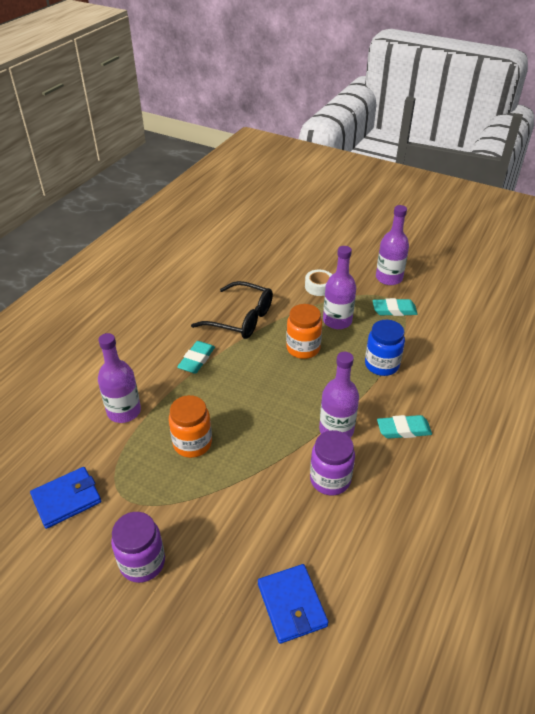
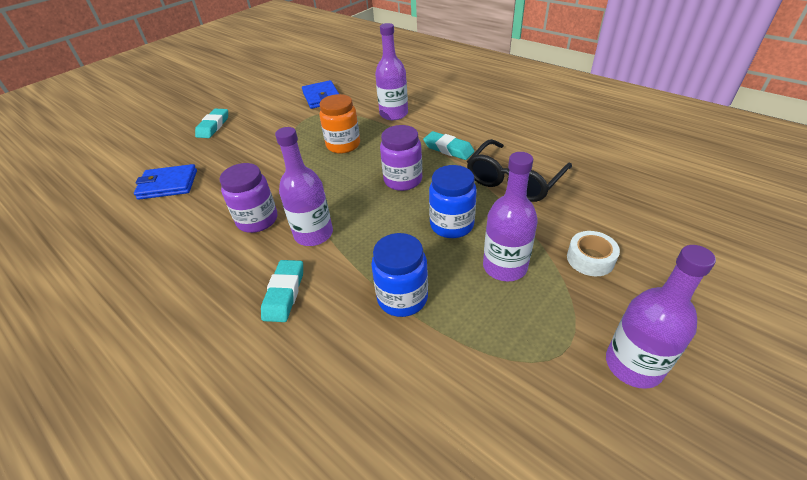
camera: 105 degrees right, 0 degrees up
(142, 562) = (252, 125): purple jar -> purple jar (403, 180)
(303, 348) = (451, 225): orange jar -> blue jar
(394, 310) = (530, 347): turquoise eraser -> turquoise eraser (213, 126)

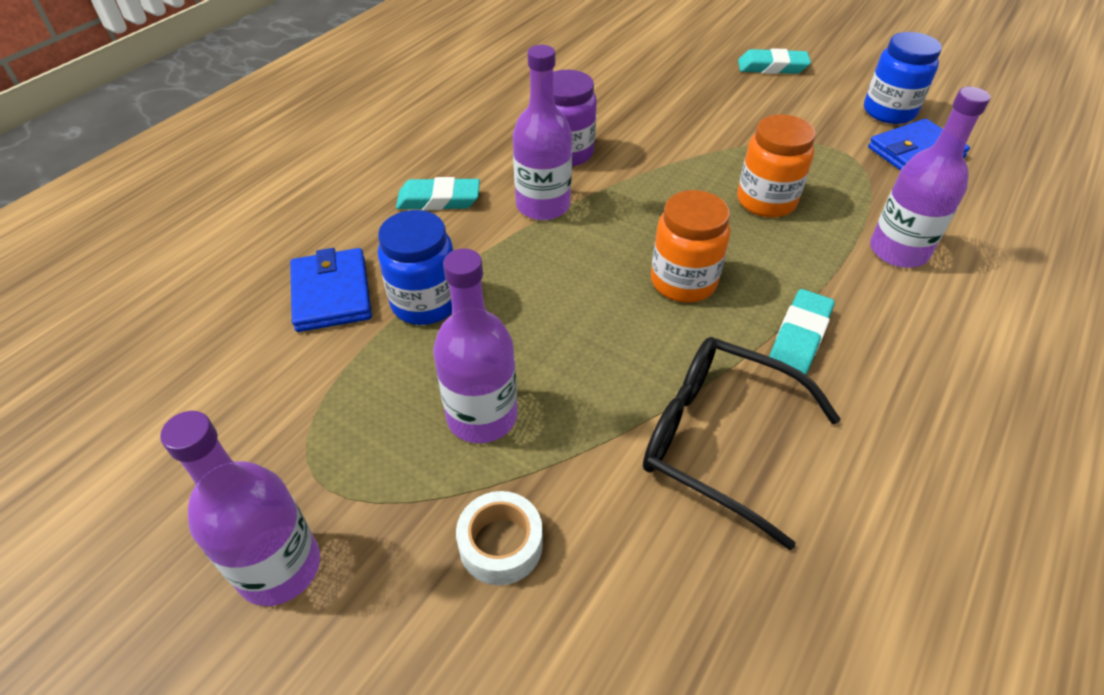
camera: 80 degrees right, 5 degrees up
(168, 185) = (626, 69): blue wallet -> blue wallet (331, 294)
(403, 180) = (683, 282): purple jar -> orange jar
(451, 225) = (575, 348): blue jar -> blue jar (889, 112)

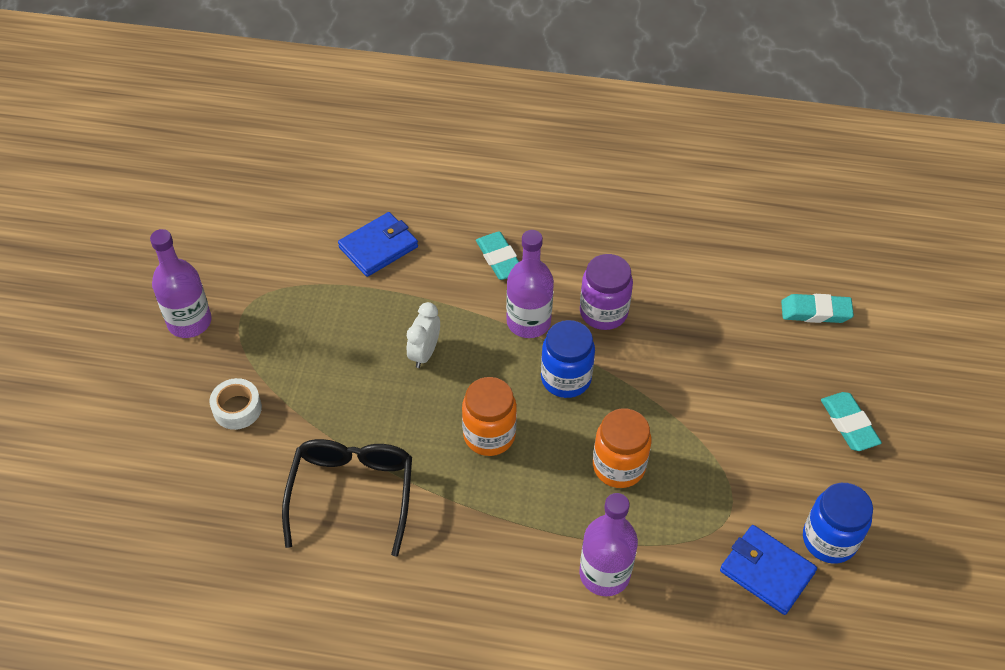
camera: 65 degrees right, 5 degrees up
(425, 303) = (394, 298): blue jar -> blue jar (566, 378)
(482, 416) = (317, 365): purple bottle -> none
(531, 301) = (424, 353): none -> white clock
(799, 337) = (467, 521): turquoise eraser -> turquoise eraser (815, 312)

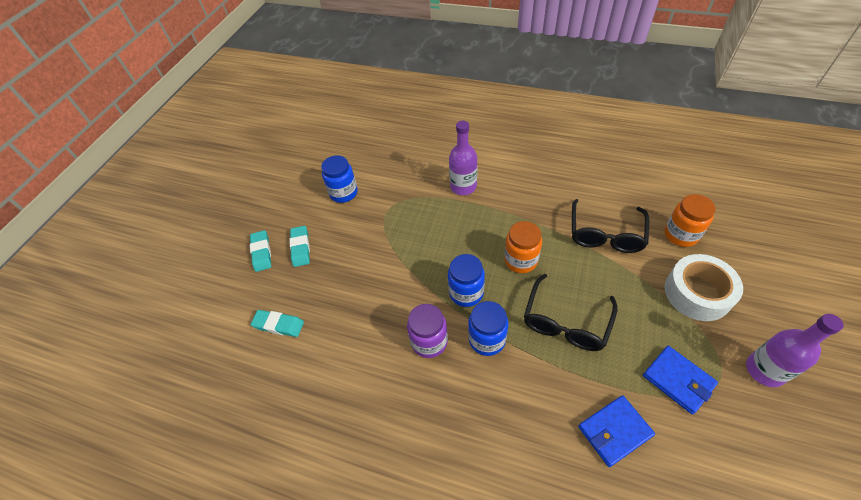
camera: 165 degrees left, 0 degrees up
(237, 409) = (697, 293): white tape -> white tape, size x1.84
(424, 353) = (566, 322): white clock -> black glasses
(499, 259) = (505, 403): turquoise eraser -> turquoise eraser (261, 253)
(528, 322) = (487, 339): purple bottle -> blue jar
(618, 466) = (443, 236): orange jar -> orange jar (680, 235)
(766, 571) = (381, 182): blue wallet -> blue wallet (678, 380)

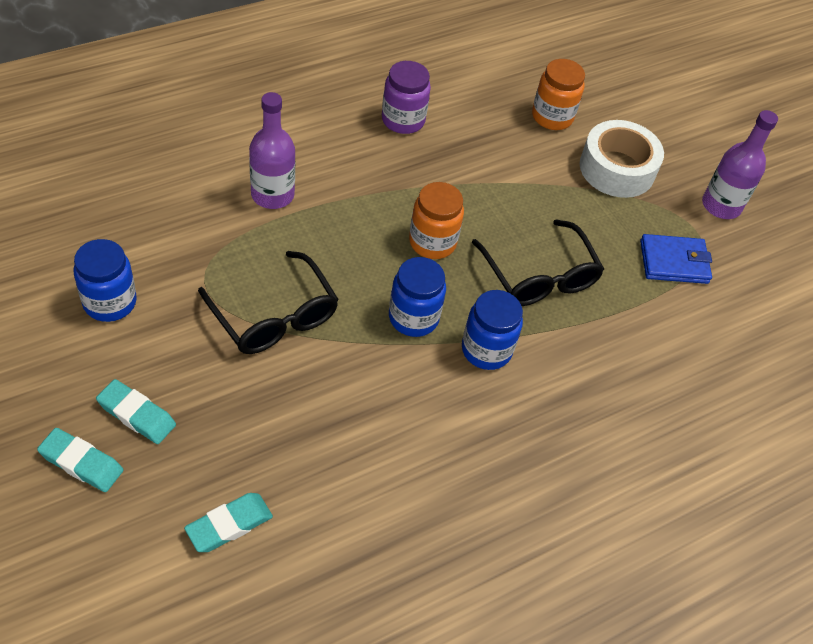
camera: 60 degrees left, 0 degrees up
(429, 342) = (432, 398): purple jar -> purple jar (403, 120)
(605, 234) = (486, 158): black glasses -> black glasses (274, 316)
(614, 431) = (671, 345): blue wallet -> none

